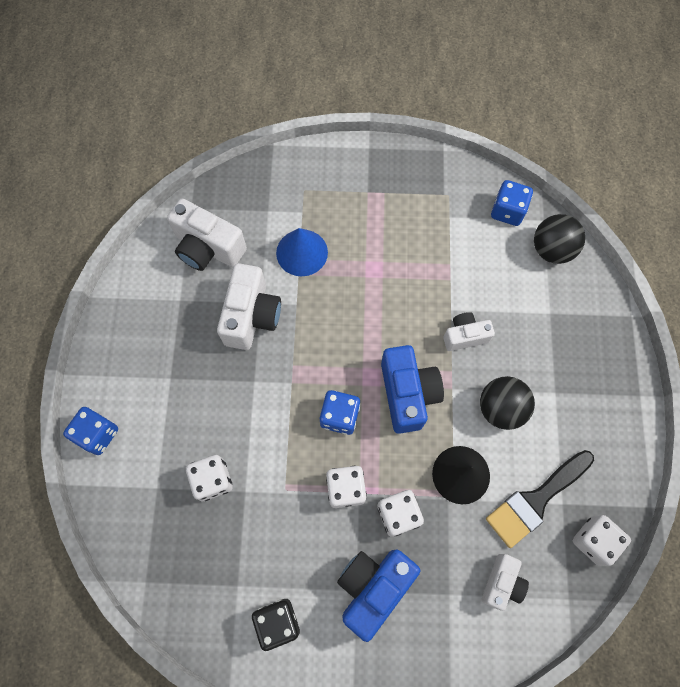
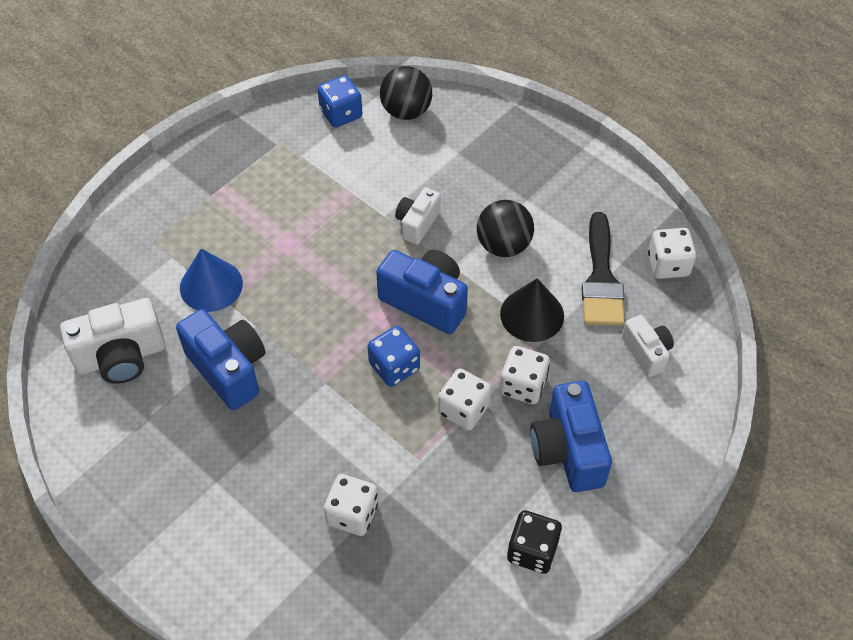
camera: 50 degrees left, 15 degrees down
(97, 434) = (206, 588): blue dice -> none
(251, 316) = (228, 369): white camera -> blue camera

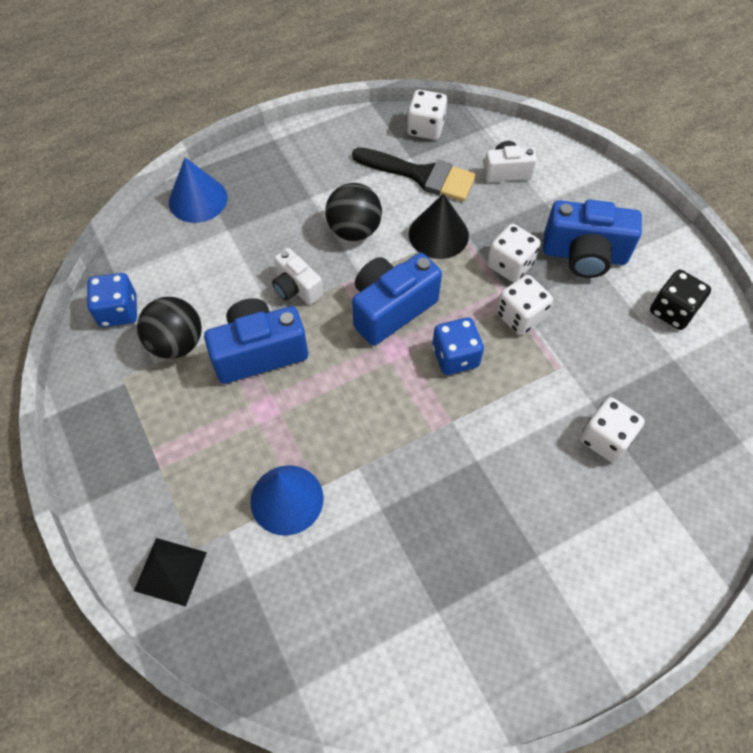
camera: 70 degrees left, 5 degrees up
(121, 357) = (345, 622): white camera -> none
(131, 233) = (170, 571): none -> black pyramid
(228, 369) = (403, 509): blue camera -> blue camera (259, 352)
(406, 111) = (150, 254): black ball -> black ball (177, 343)
(481, 120) = (198, 199): none -> blue cone

